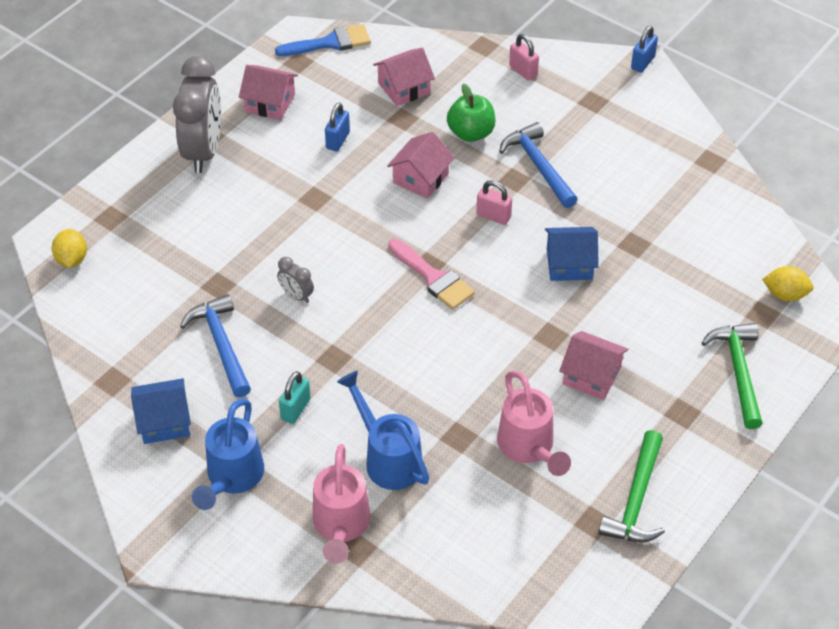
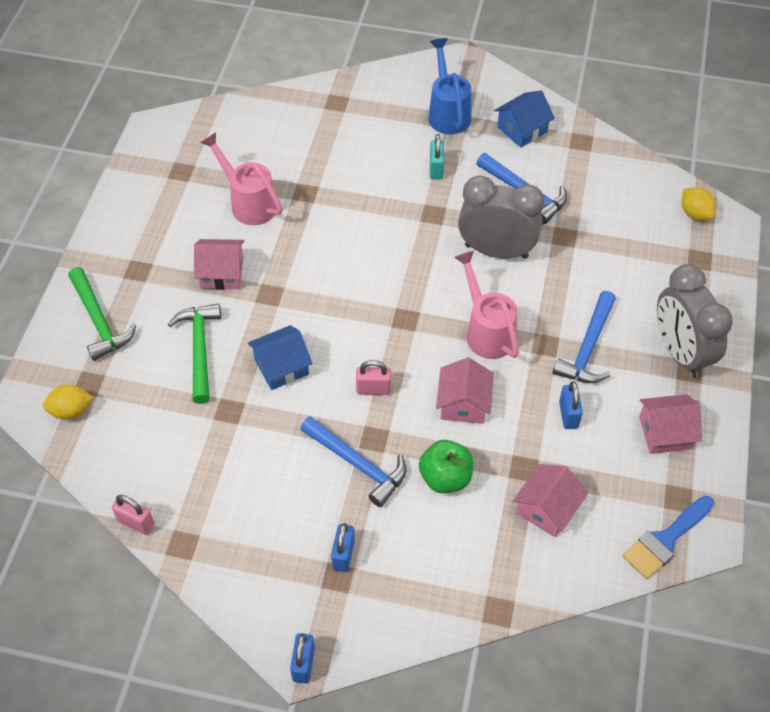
camera: 155 degrees right, 5 degrees up
(279, 182) = (588, 348): none -> blue hammer
(296, 295) = (496, 251): grey clock -> grey clock, size x2.28
(341, 526) = (355, 111): pink watering can -> pink watering can (486, 331)
(388, 458) = (348, 161): blue watering can -> none
(433, 278) = (394, 308): pink brush -> none
(523, 71) = (434, 589): pink padlock -> pink padlock (136, 522)
(581, 112) = (343, 555): none -> blue padlock
(636, 499) = (154, 196): green hammer -> green hammer (199, 349)

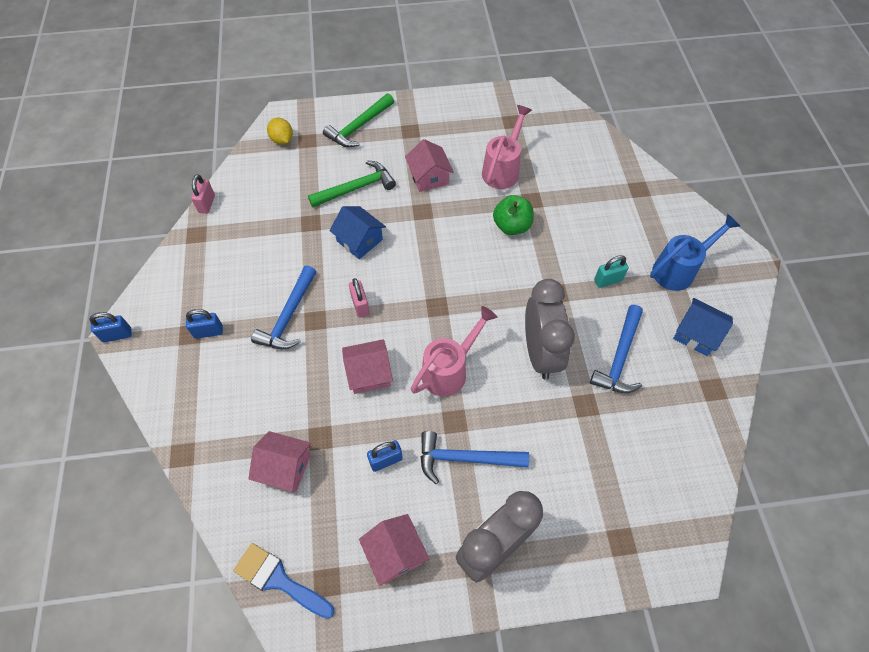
camera: 70 degrees right, 5 degrees up
(445, 478) = (293, 380): green apple -> green apple (511, 226)
(695, 214) = (680, 523): yellow lemon -> none

